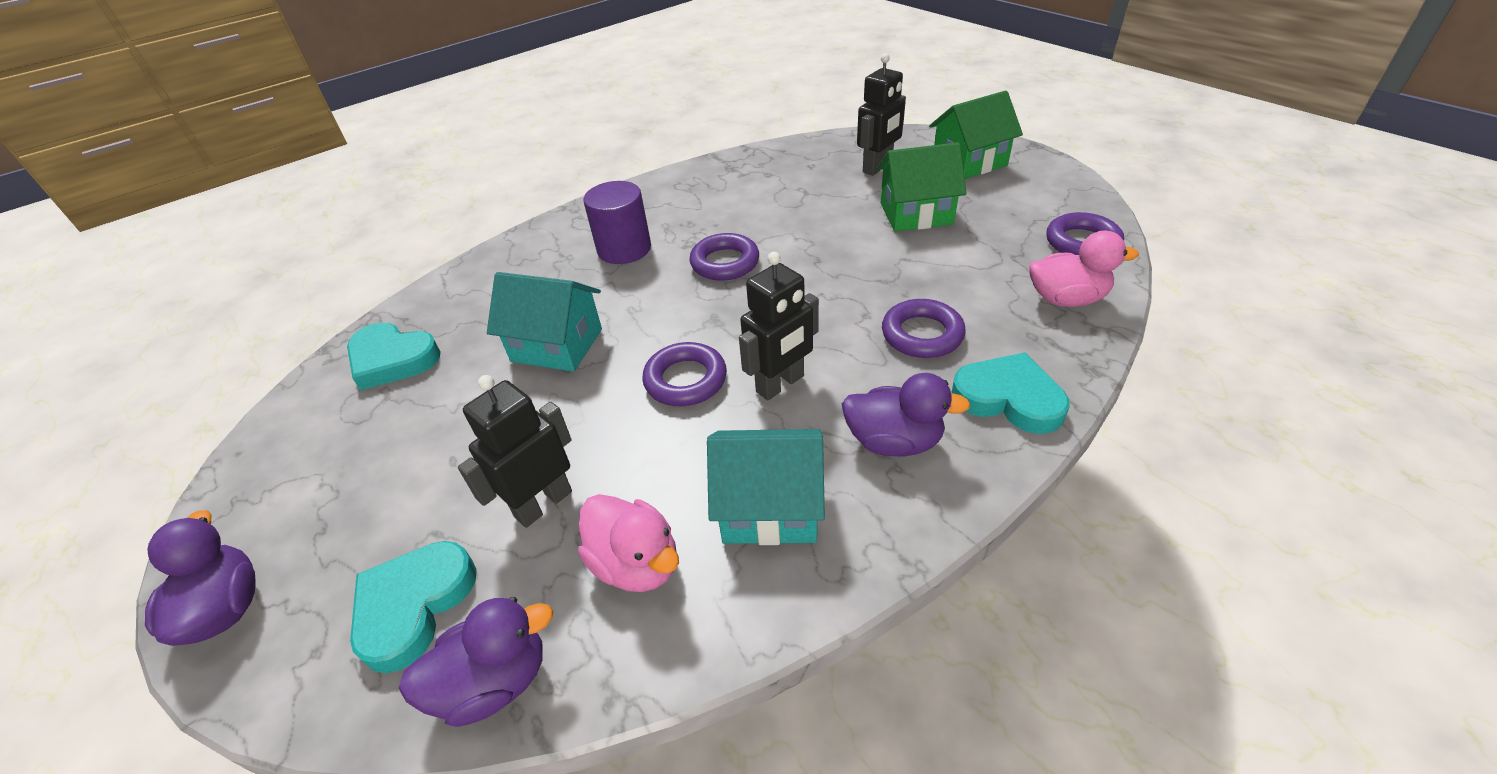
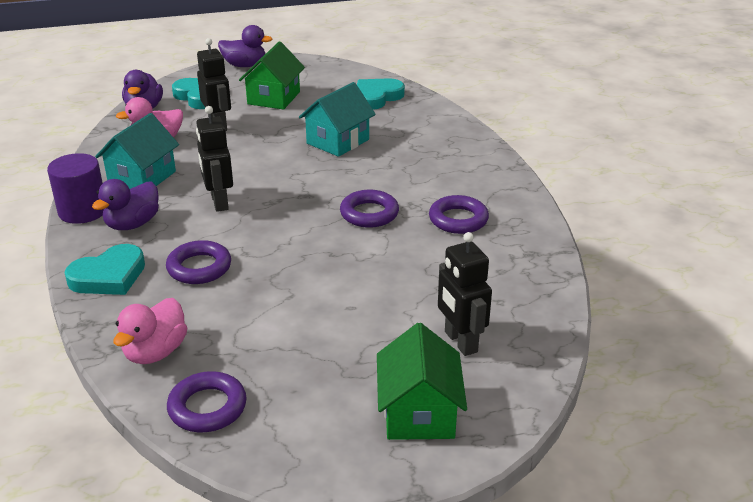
camera: 110 degrees right, 10 degrees down
(624, 249) = (429, 178): purple cylinder -> purple cylinder (83, 211)
(685, 380) = (259, 174): purple ring -> purple ring (458, 219)
(916, 214) = (350, 329): green house -> green house (274, 98)

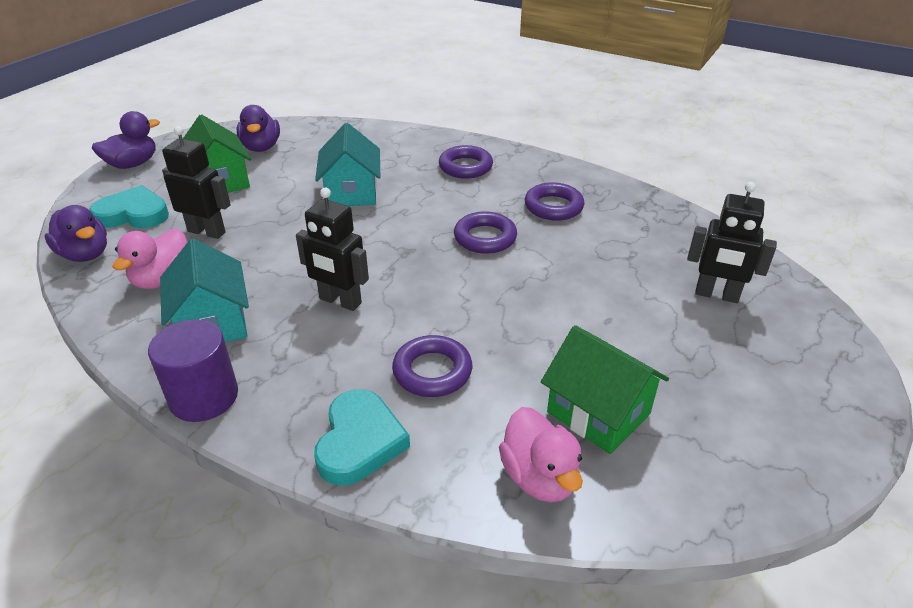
camera: 45 degrees left, 5 degrees up
(132, 224) = (288, 374): purple duck -> purple duck (261, 147)
(207, 407) = (669, 487): purple ring -> purple ring (465, 167)
(377, 97) = (318, 141): turquoise heart -> none
(419, 413) = (790, 365): green house -> green house (598, 413)

